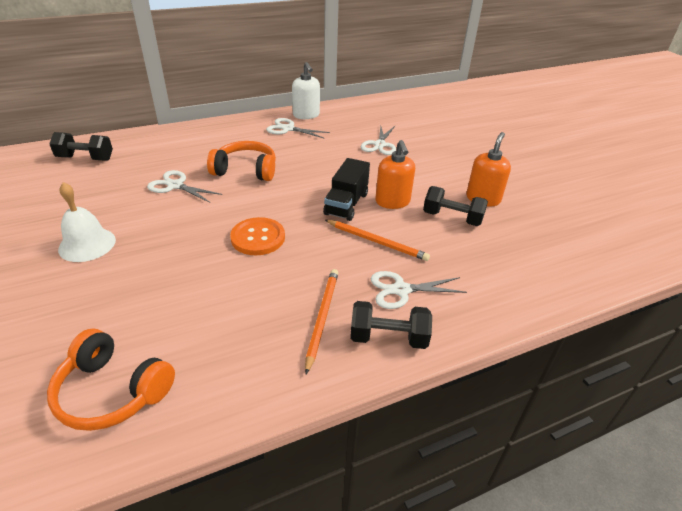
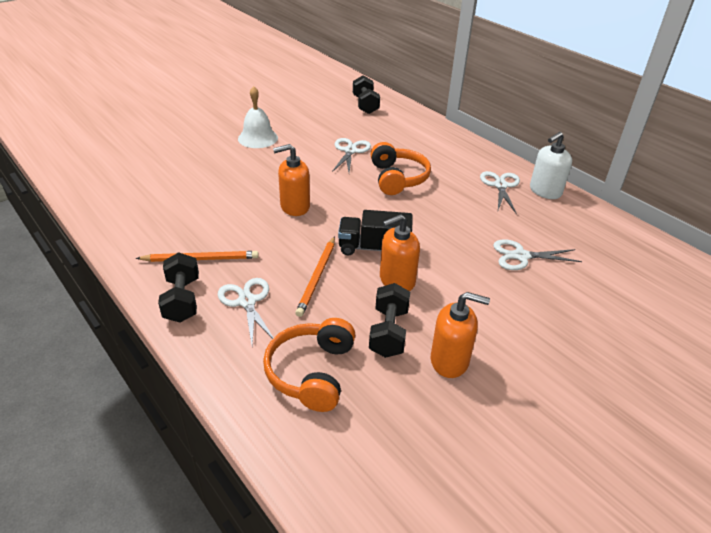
camera: 75 degrees right, 0 degrees up
(112, 392) = (123, 187): orange headphones -> orange headphones (311, 372)
(258, 238) = (294, 207): orange button -> orange soap dispenser

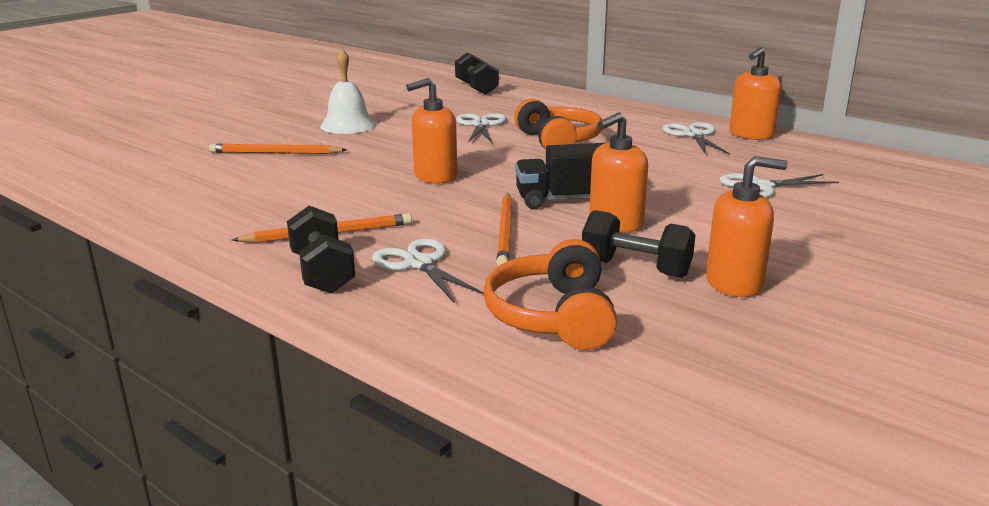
camera: 10 degrees left, 15 degrees down
(197, 164) = (275, 153): none -> orange pencil
(388, 332) = (635, 268): black dumbbell -> black dumbbell turned 60 degrees counterclockwise
(545, 191) = (751, 134): white soap dispenser -> orange soap dispenser

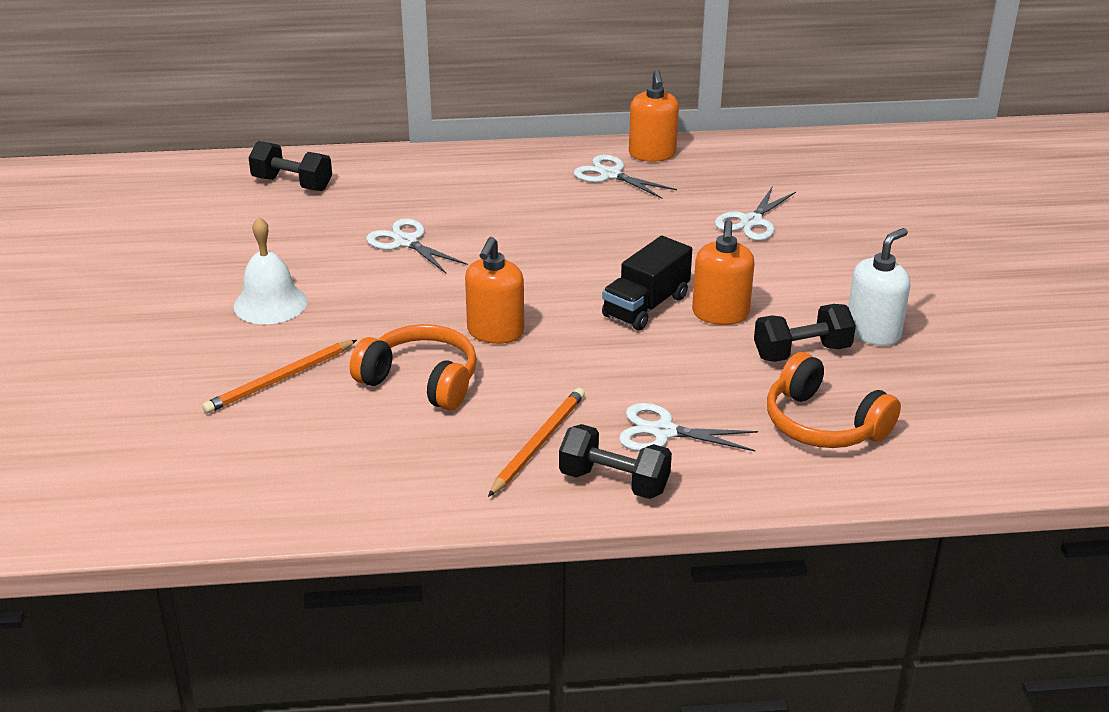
camera: 45 degrees left, 10 degrees up
(505, 232) = (663, 365): orange pencil -> none
(558, 141) = (516, 233): orange headphones -> orange headphones (421, 381)
(734, 283) = (873, 332): orange soap dispenser -> white soap dispenser

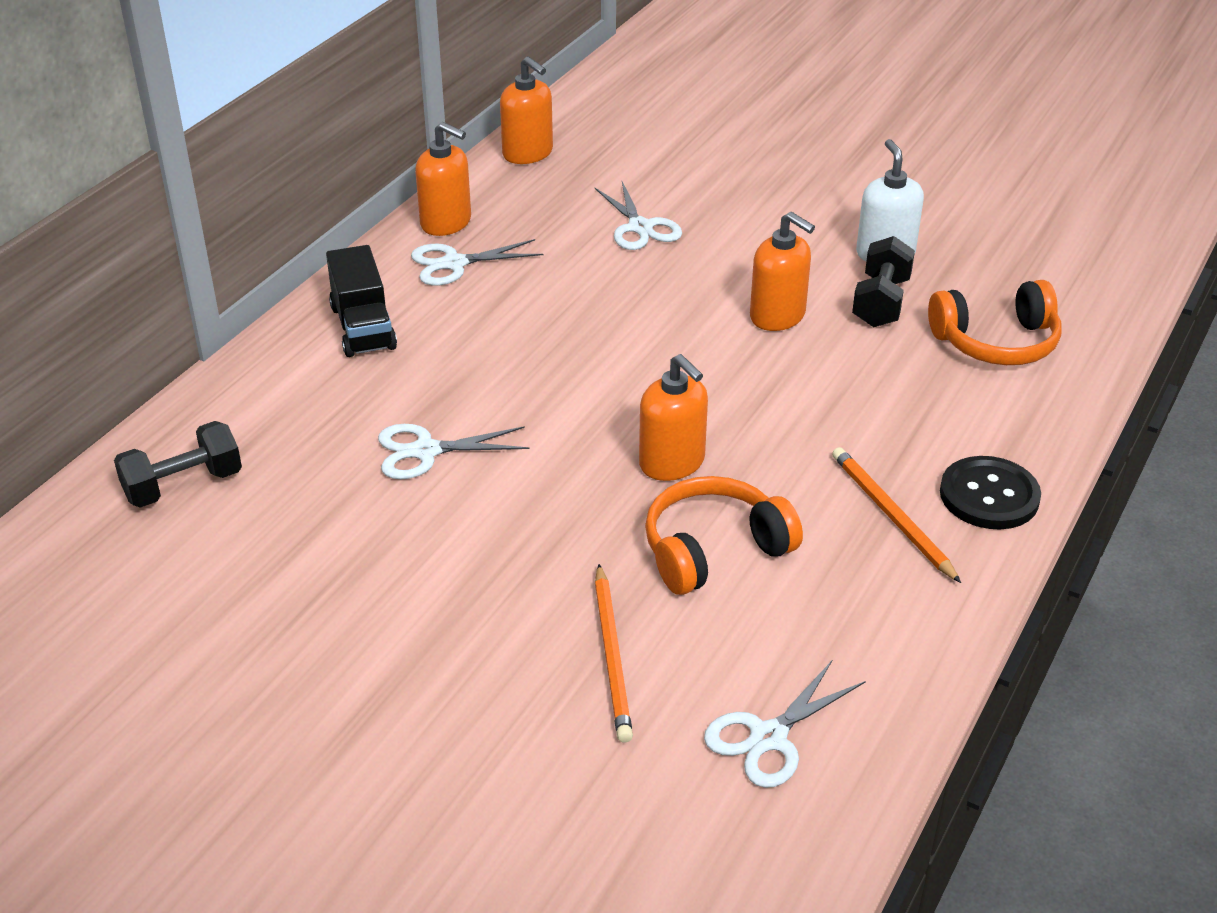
camera: 55 degrees left, 5 degrees up
(270, 303) = (442, 605): white bell -> none
(614, 482) = (989, 496): black dumbbell -> black button
(646, 306) = (721, 351): black truck -> black truck (363, 327)
(663, 432) = (935, 433): white scissors -> white scissors (768, 737)
(778, 148) = (528, 153): none -> orange soap dispenser

